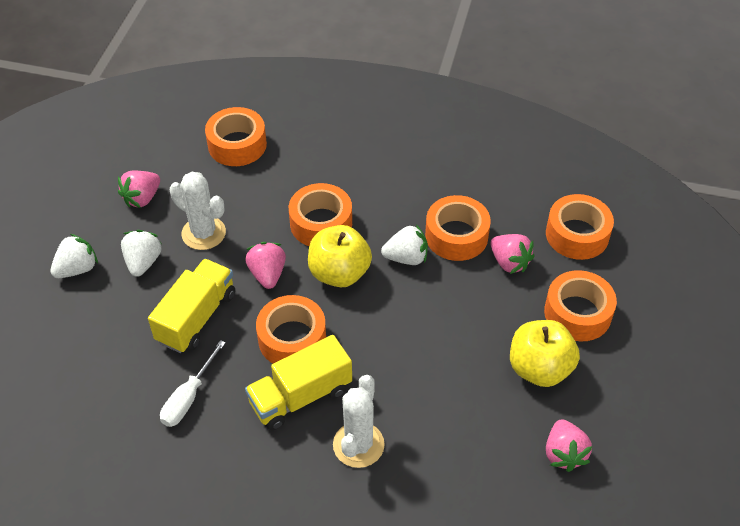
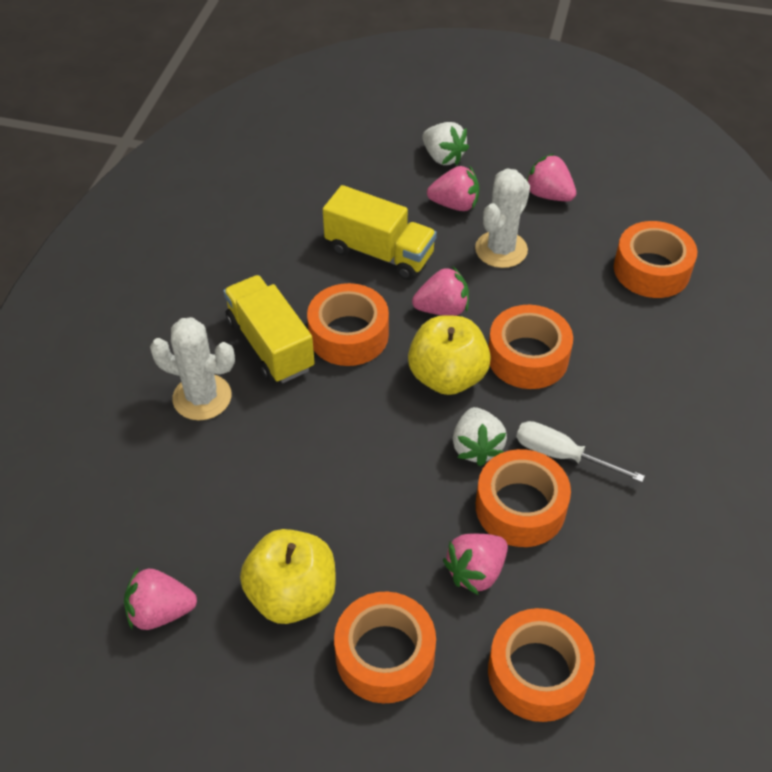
camera: 90 degrees right, 0 degrees up
(143, 262) = (454, 204): white strawberry -> pink strawberry
(189, 397) = (277, 254): white screwdriver -> white screwdriver (562, 455)

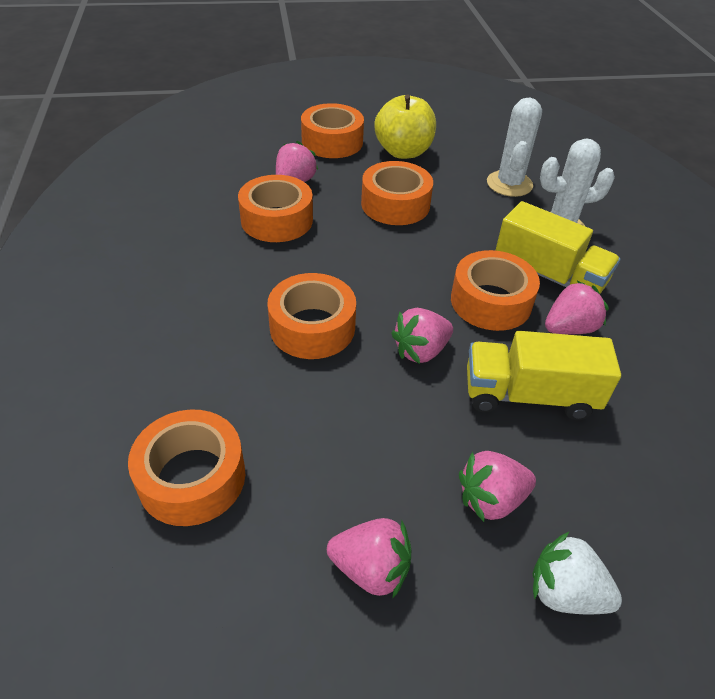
camera: 155 degrees right, 5 degrees down
(161, 611) = (470, 132): pink strawberry -> pink strawberry (569, 328)
(447, 377) = (379, 290): yellow apple -> none
(476, 447) = (327, 247): white strawberry -> none
(501, 249) = (395, 445): white cactus -> white cactus (509, 184)
(537, 672) = (238, 152): orange tape -> orange tape (395, 204)
(562, 455) = (254, 258): white screwdriver -> none

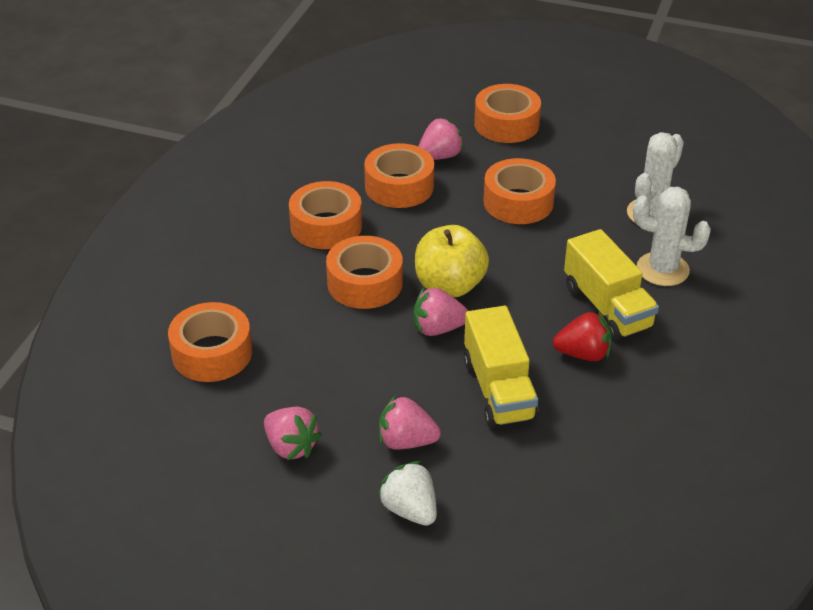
camera: 30 degrees right, 5 degrees down
(403, 152) = (570, 152): yellow apple -> yellow apple (449, 285)
(491, 302) = (532, 311): orange tape -> orange tape (326, 226)
(529, 395) = (498, 389): yellow truck -> yellow truck turned 135 degrees counterclockwise
(569, 328) = (583, 354): pink strawberry -> red strawberry

